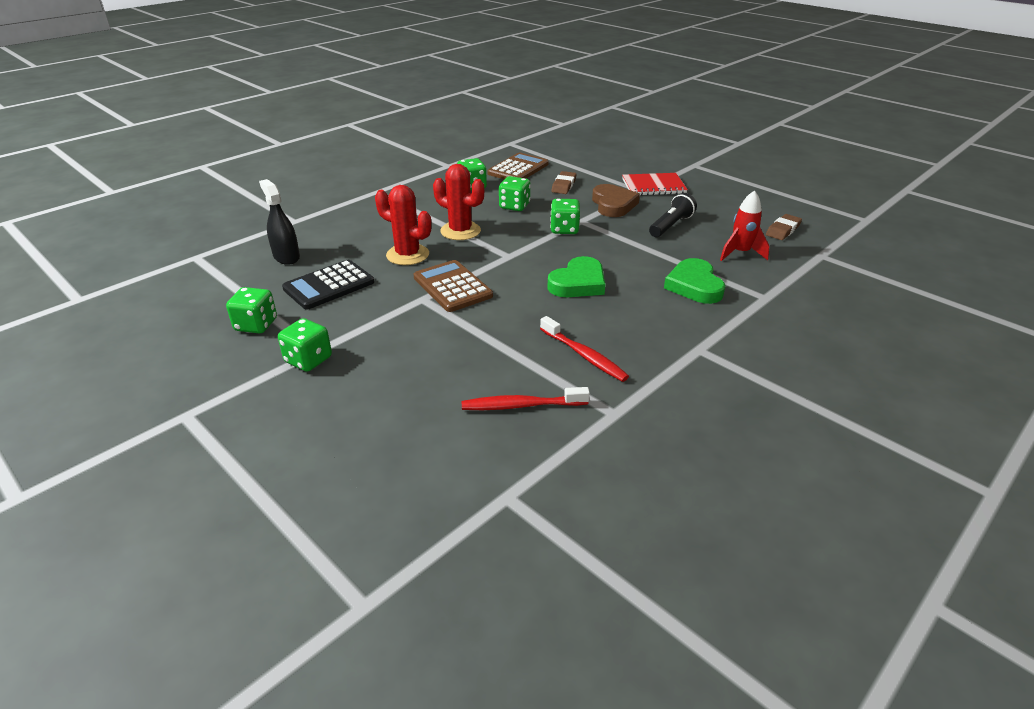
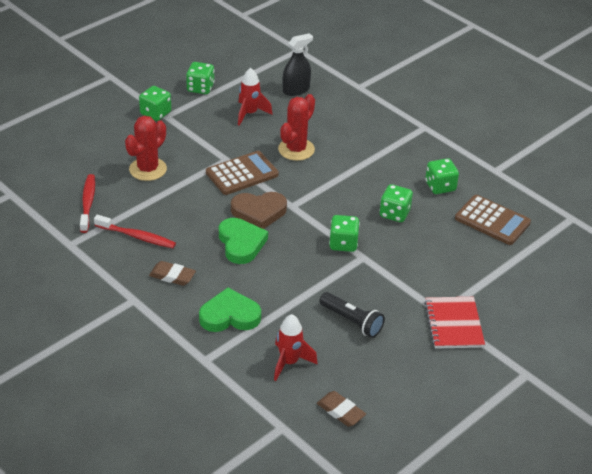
camera: 90 degrees right, 5 degrees up
(329, 285) = (250, 114): black calculator -> red rocket
(460, 231) = (340, 178): red cactus -> red cactus (148, 169)
(564, 185) = (449, 252): brown eraser -> brown eraser (172, 276)
(578, 283) = (241, 243): green heart -> green heart turned 150 degrees counterclockwise
(584, 355) = (137, 237): red toothbrush -> red toothbrush turned 120 degrees counterclockwise
(613, 204) = (402, 284): brown heart -> brown heart (259, 212)

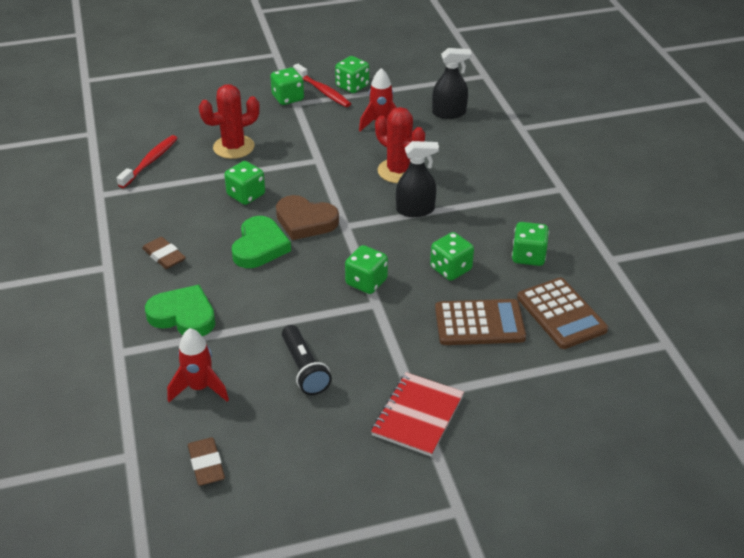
camera: 30 degrees right, 0 degrees up
(137, 237) = (166, 207): red toothbrush -> red toothbrush (323, 91)
(194, 206) = (246, 195): none -> green dice
(242, 174) = (321, 178): brown calculator -> brown calculator (479, 323)
(296, 149) = (398, 171): red cactus -> red cactus turned 75 degrees clockwise
(333, 177) = (415, 210): none -> black spray bottle

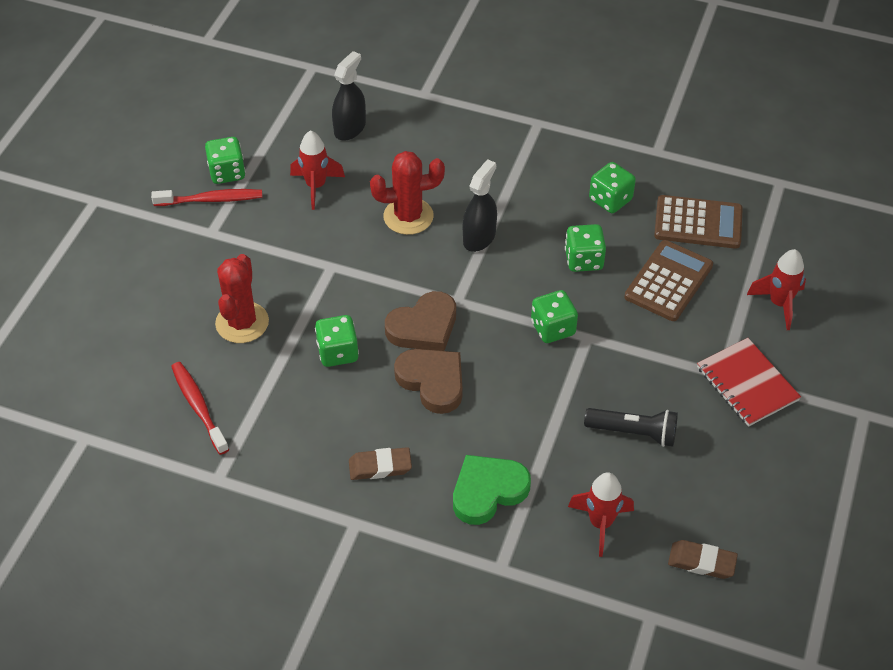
camera: 55 degrees left, 10 degrees up
(260, 247) = (432, 381): green heart -> brown heart
(288, 98) = (195, 234): green dice -> none
(527, 400) = (779, 304): none -> red rocket

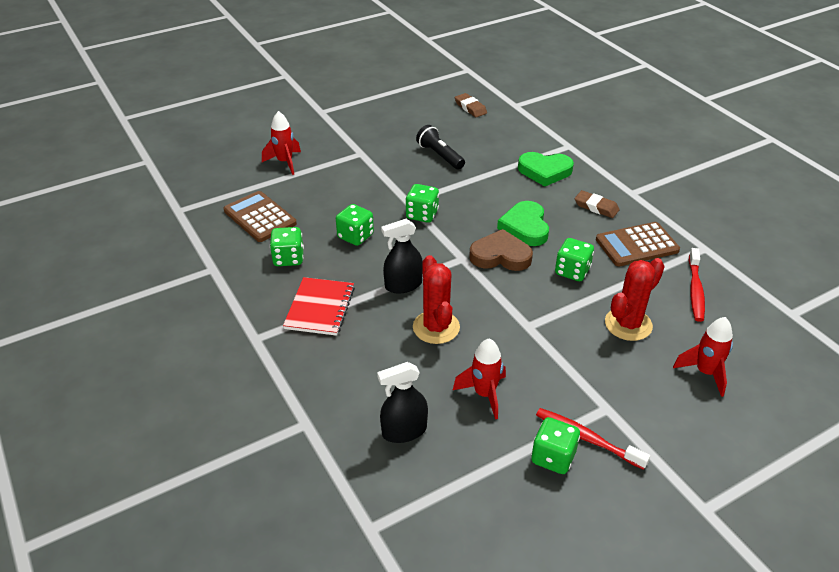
camera: 140 degrees left, 10 degrees down
(408, 216) = (436, 327): red cactus -> red cactus turned 45 degrees clockwise
(432, 381) = (525, 227): brown heart -> green heart
(600, 523) = (500, 137): red rocket -> red rocket (705, 373)
(668, 281) = (324, 201): brown calculator -> brown calculator (637, 245)
(747, 384) = (355, 144): red notebook -> red notebook (320, 308)

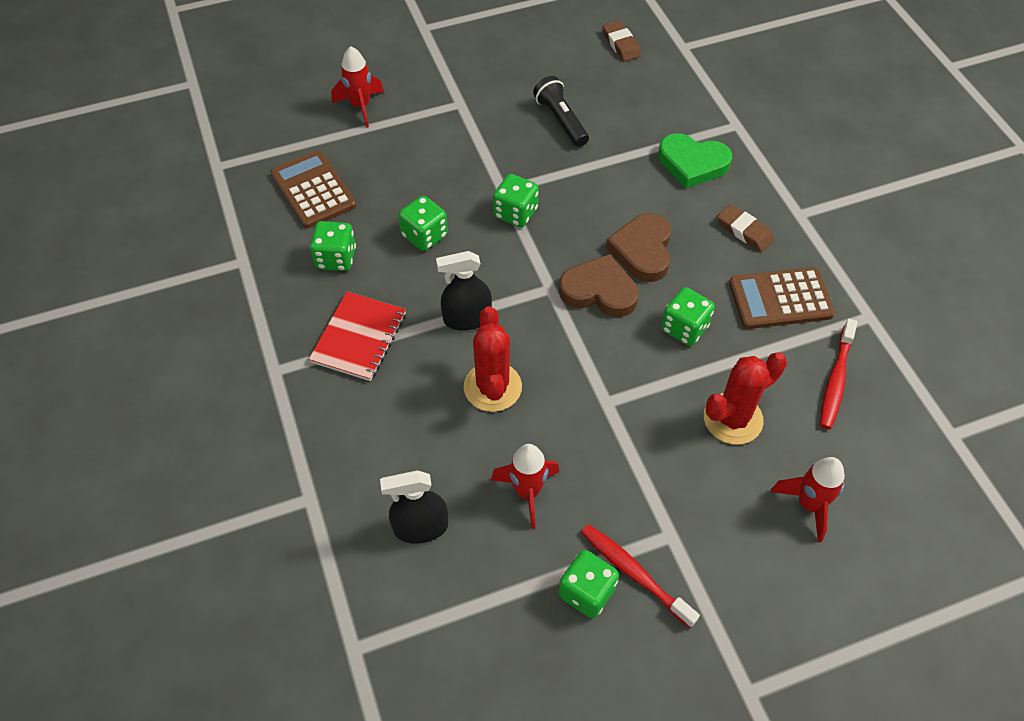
camera: 10 degrees right, 15 degrees up
(525, 227) = (642, 251): green heart -> brown heart

